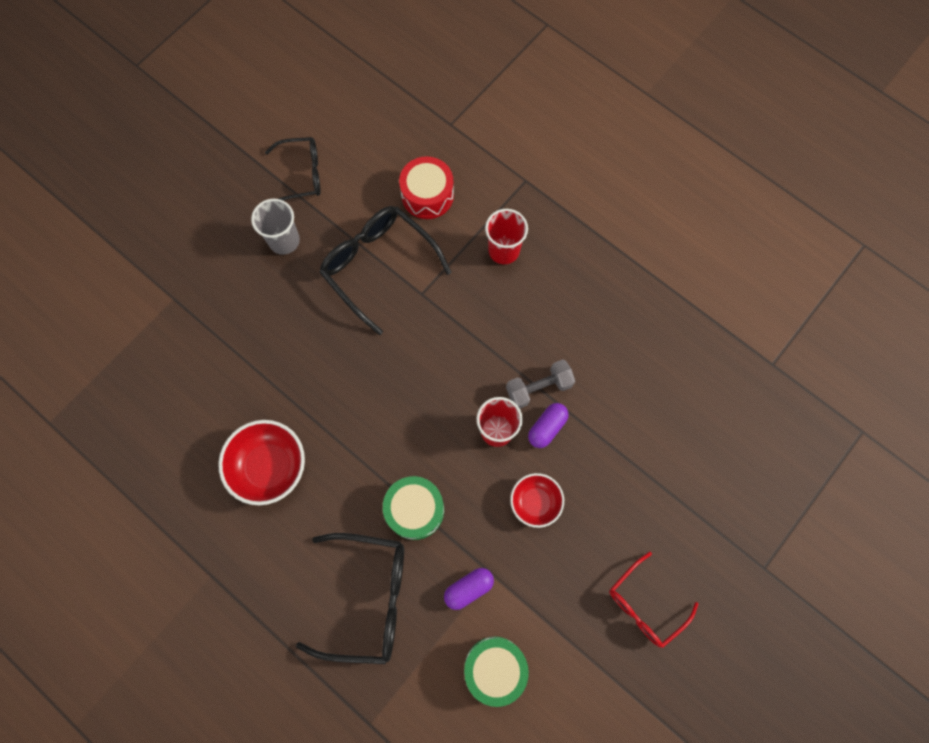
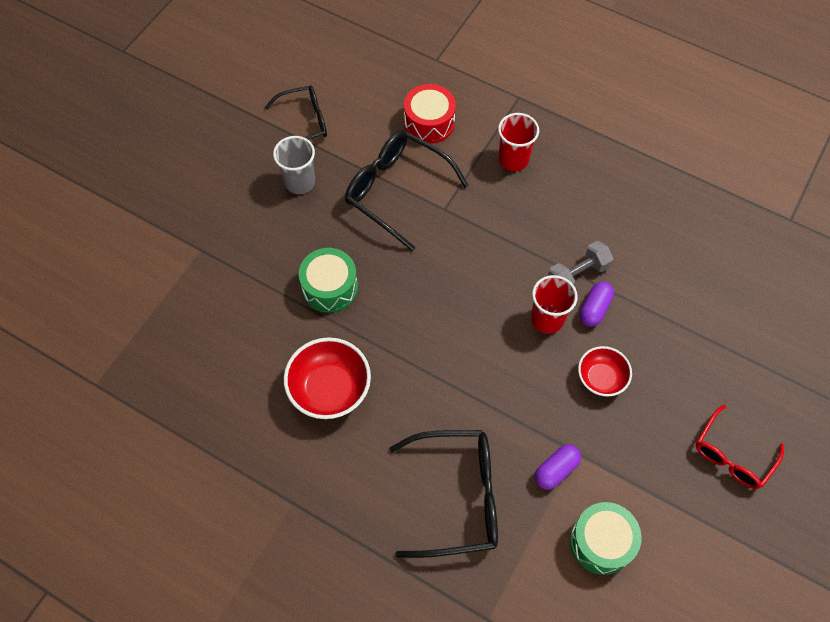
camera: 10 degrees left, 10 degrees down
(415, 510) = (484, 405): green drum -> green drum (330, 287)

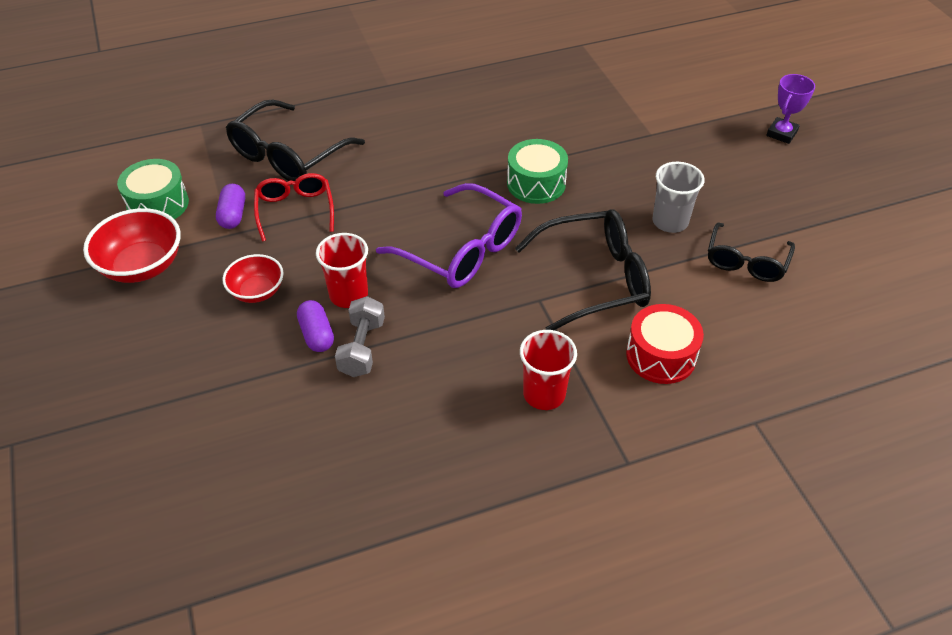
camera: 130 degrees right, 15 degrees down
(131, 168) = (782, 133): none -> purple trophy
(330, 389) = (447, 139): red bowl -> red bowl (142, 266)
(442, 284) = (461, 250): none -> purple glasses
(732, 455) = (91, 326): red glasses -> red glasses (295, 211)

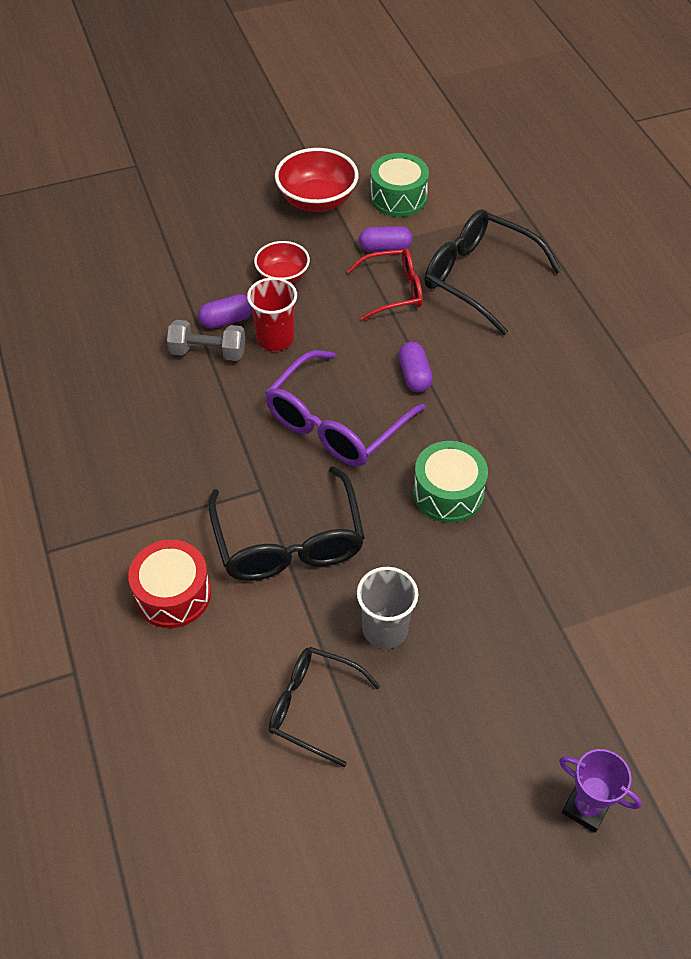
camera: 90 degrees right, 5 degrees up
(406, 199) = (414, 375): none -> purple capsule
(544, 394) = (136, 488): red cup -> none

